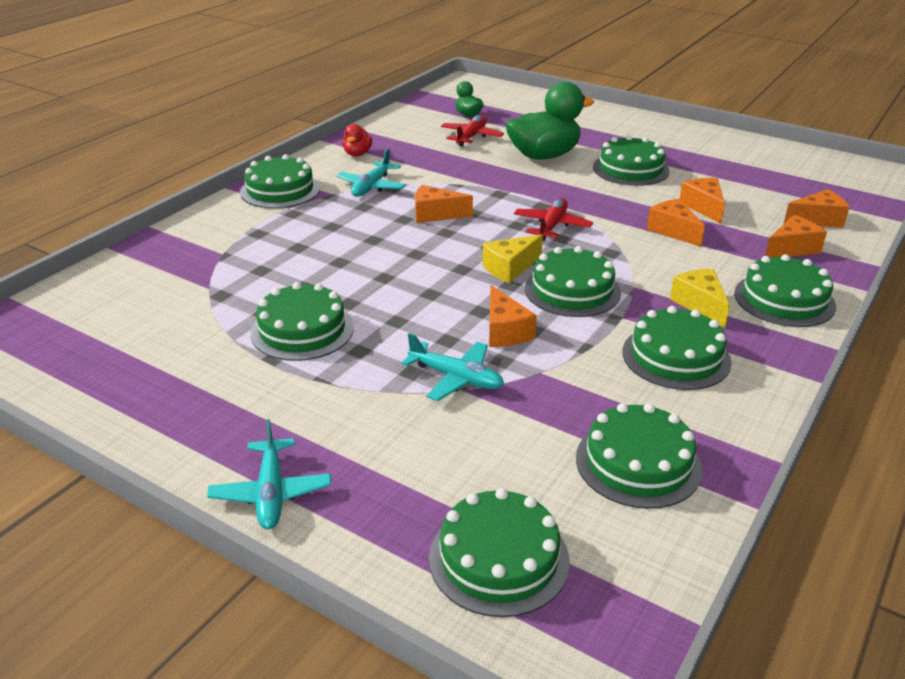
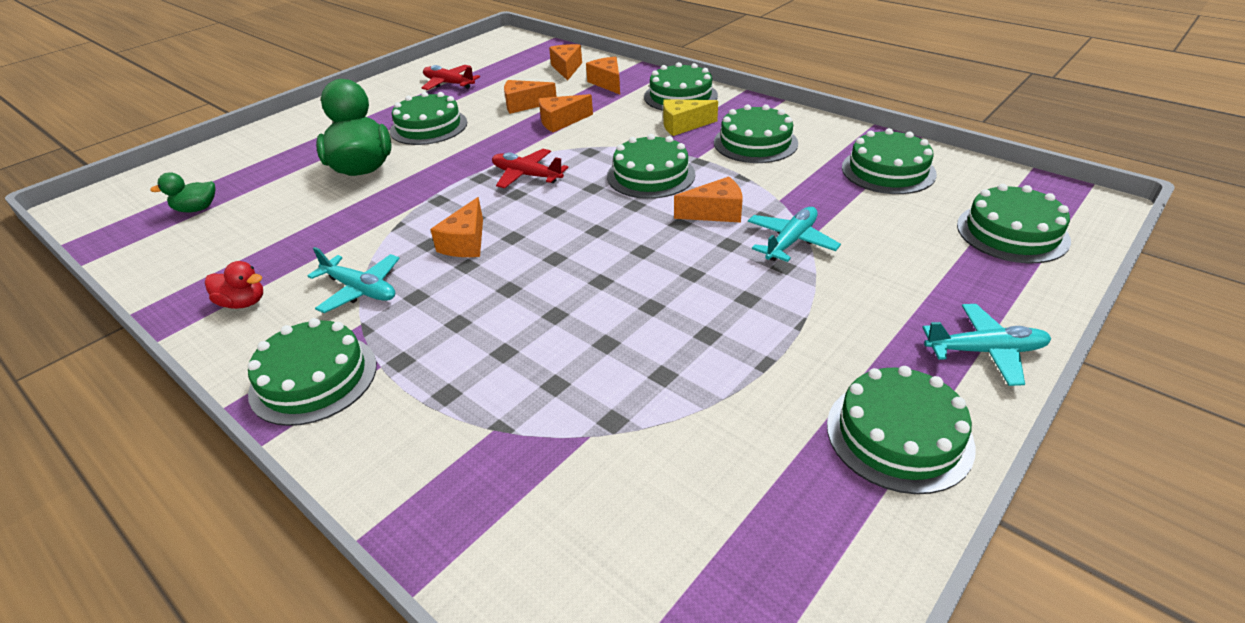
camera: 80 degrees left, 5 degrees up
(302, 330) = (704, 341): green cake -> green cake (899, 435)
(471, 137) = (269, 210): red plane -> red plane (449, 84)
(510, 268) = (602, 203): yellow cheese -> none

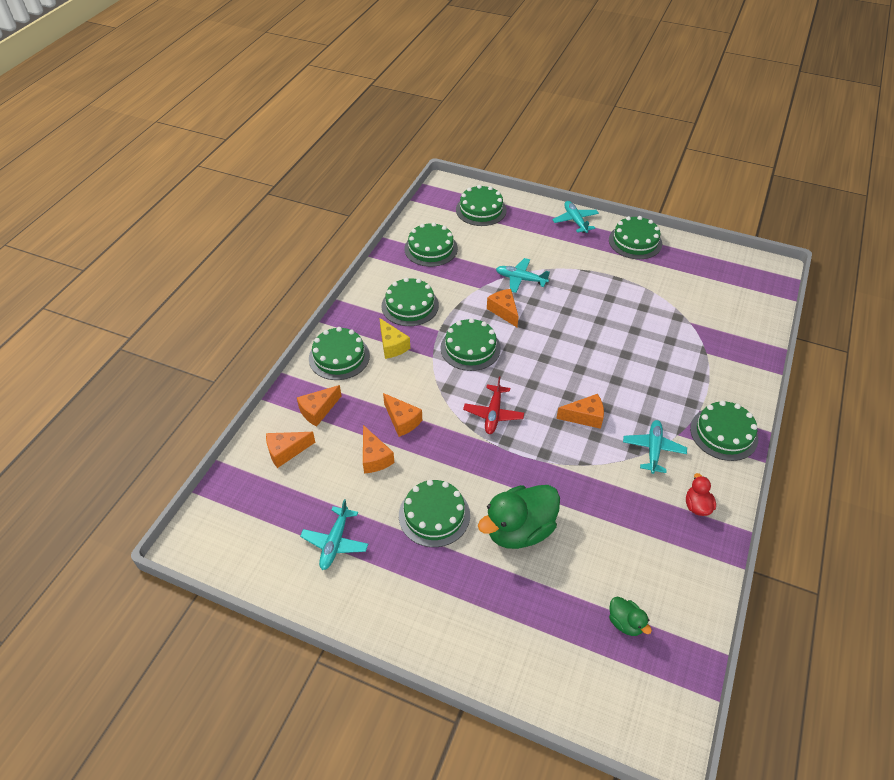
camera: 110 degrees left, 10 degrees up
(449, 84) = (335, 542): red plane -> turquoise plane

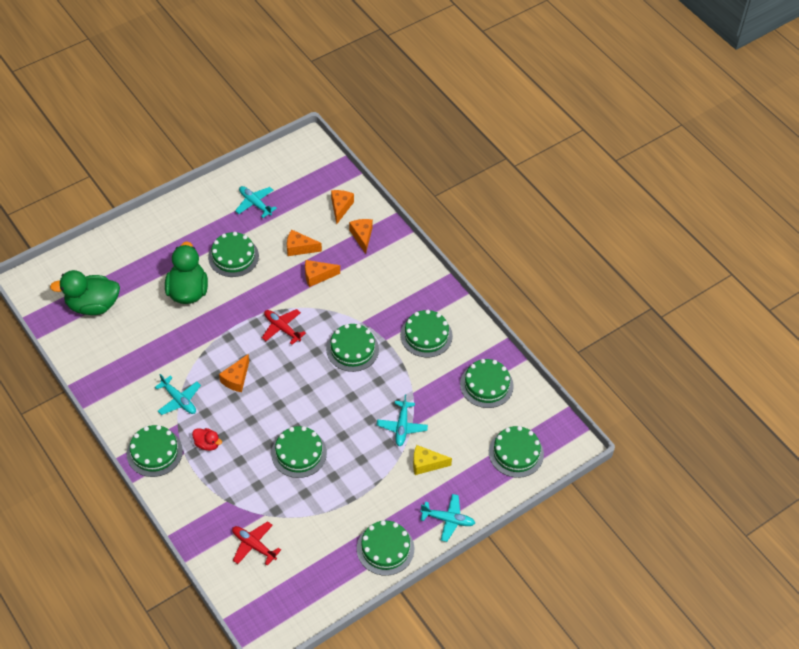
camera: 120 degrees right, 5 degrees up
(339, 357) = (403, 268): green cake -> green cake (299, 453)
(392, 346) = (391, 304): yellow cheese -> yellow cheese (426, 464)
(504, 311) = (374, 393): orange cheese -> none
(520, 279) = (402, 427): turquoise plane -> turquoise plane turned 135 degrees clockwise
(625, 623) = (93, 305): green duck -> green duck, size x2.07
(697, 506) = (122, 393): red duck -> red duck (207, 444)
(721, 314) = (253, 545): none -> red plane

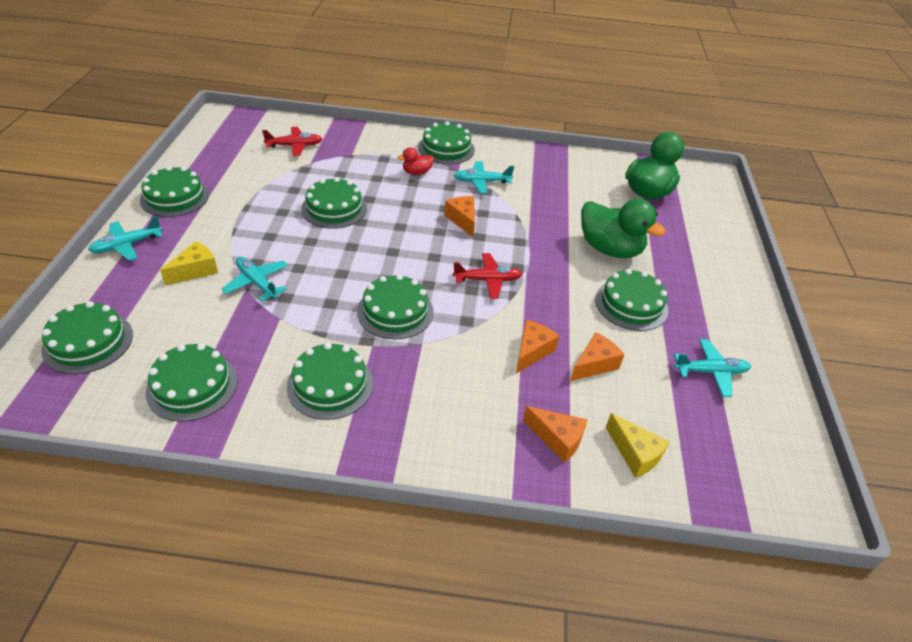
camera: 130 degrees right, 10 degrees down
(340, 207) = (635, 454): orange cheese -> yellow cheese

